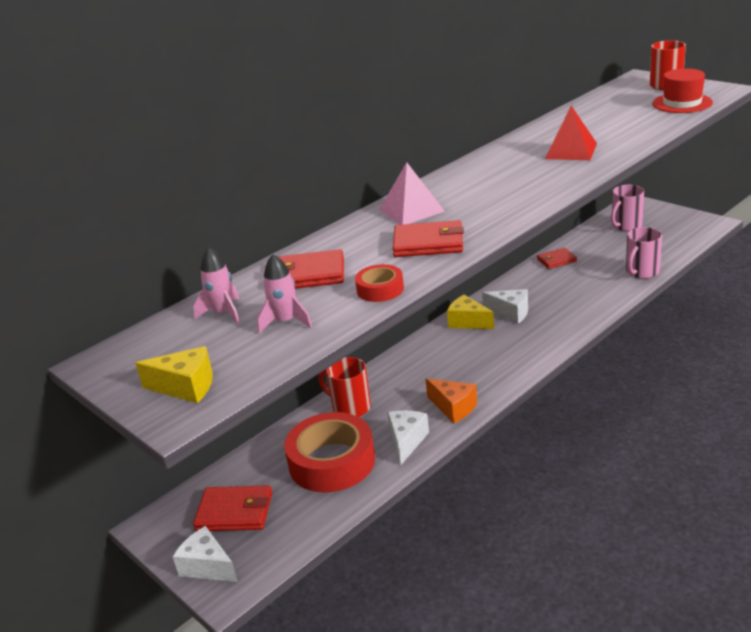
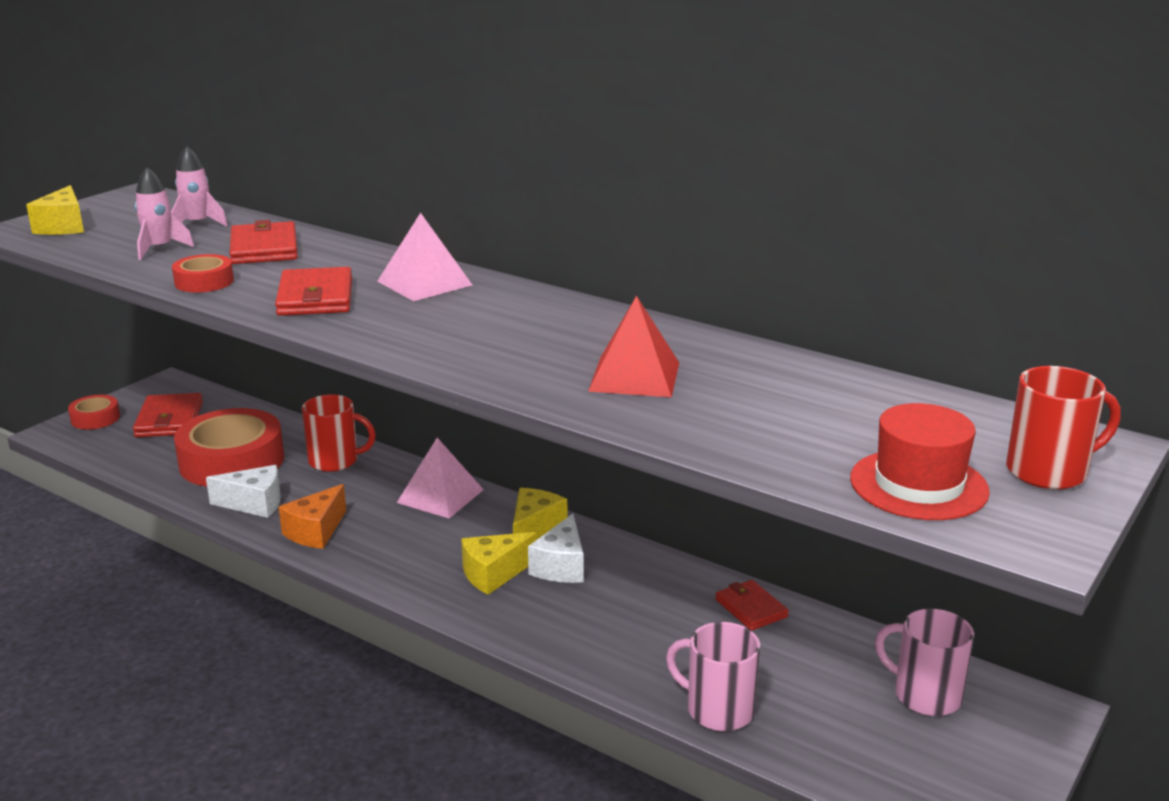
camera: 75 degrees right, 5 degrees down
(207, 566) = (95, 418): white cheese -> red tape
(350, 407) = (335, 461): red mug -> red mug turned 75 degrees clockwise
(416, 358) = (440, 496): none -> pink pyramid
(516, 335) = (494, 574): none -> yellow cheese

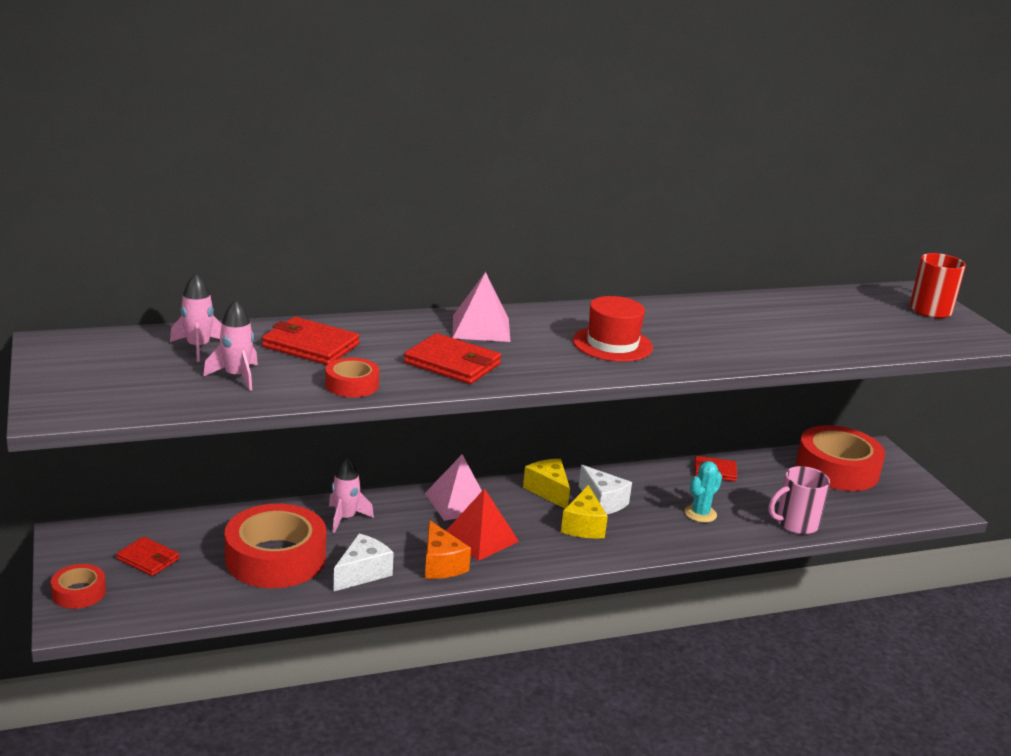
camera: 55 degrees left, 0 degrees up
(63, 227) = (91, 393): yellow cheese -> none
(169, 419) = (148, 559): red wallet -> red wallet, size x0.65
(335, 461) = (345, 518): red mug -> pink rocket
(633, 634) = (700, 514): none -> turquoise cactus
(634, 376) = (720, 336): red pyramid -> red pyramid (480, 538)
(918, 485) = (918, 335): red hat -> red hat (612, 344)
(925, 695) = (837, 469): pink mug -> red tape

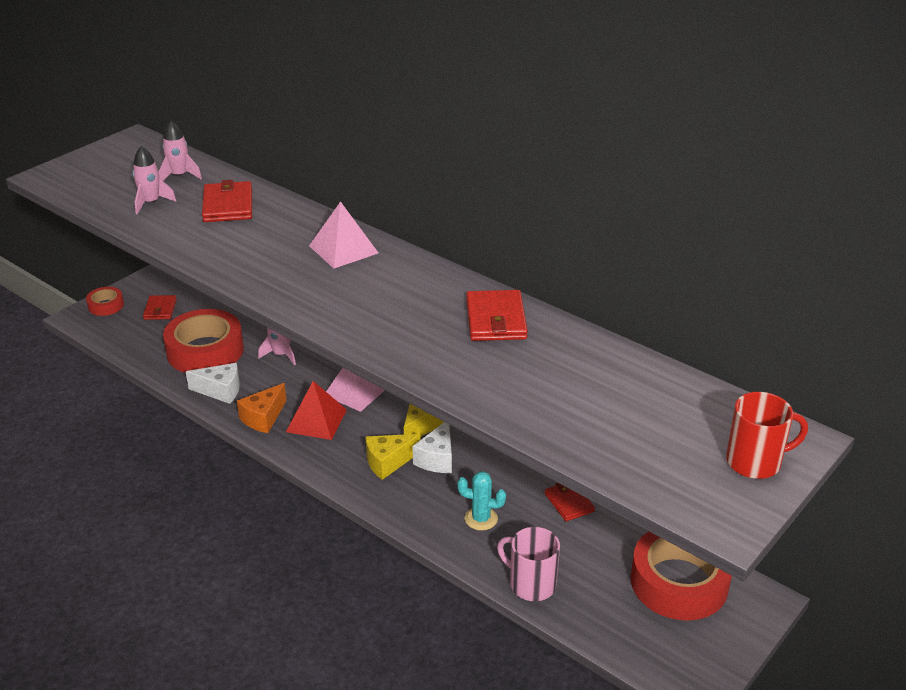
camera: 60 degrees right, 10 degrees up
(352, 385) = (183, 240): red tape -> none
(452, 364) = (262, 261): red wallet -> red wallet (495, 319)
(612, 344) = (389, 310): red hat -> none

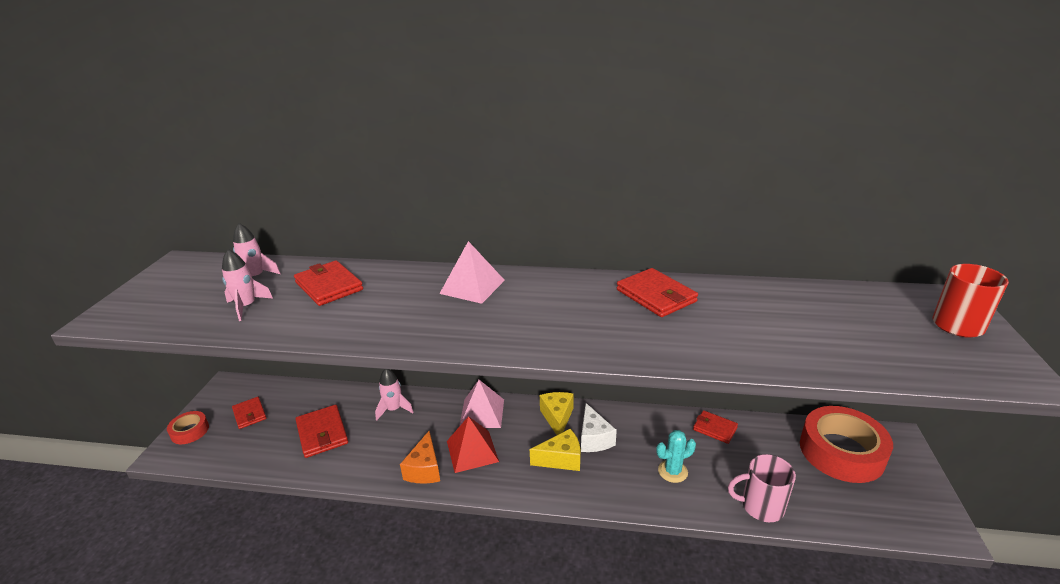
camera: 30 degrees left, 5 degrees down
(205, 351) = (322, 433): red tape -> red wallet
(220, 391) = (365, 462): white cheese -> none
(388, 462) = (561, 459): yellow cheese -> yellow cheese turned 135 degrees counterclockwise

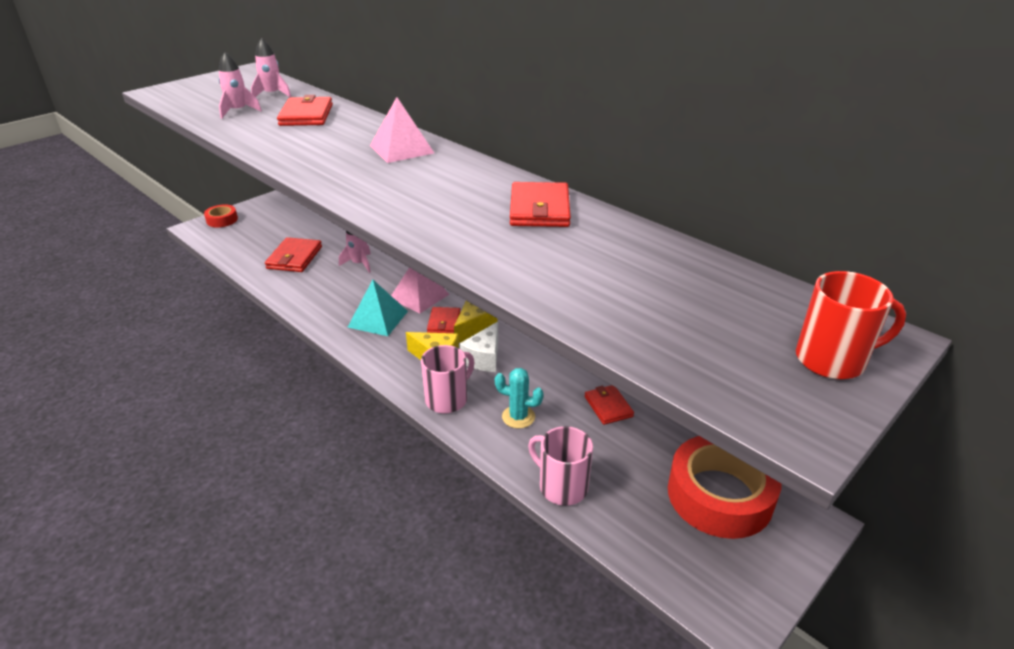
camera: 35 degrees right, 5 degrees up
(249, 414) = (266, 225): red wallet -> red wallet (444, 322)
(424, 469) = (330, 314): orange cheese -> none
(472, 451) = (378, 319): red pyramid -> turquoise pyramid
(610, 488) = (447, 399): none -> pink mug

